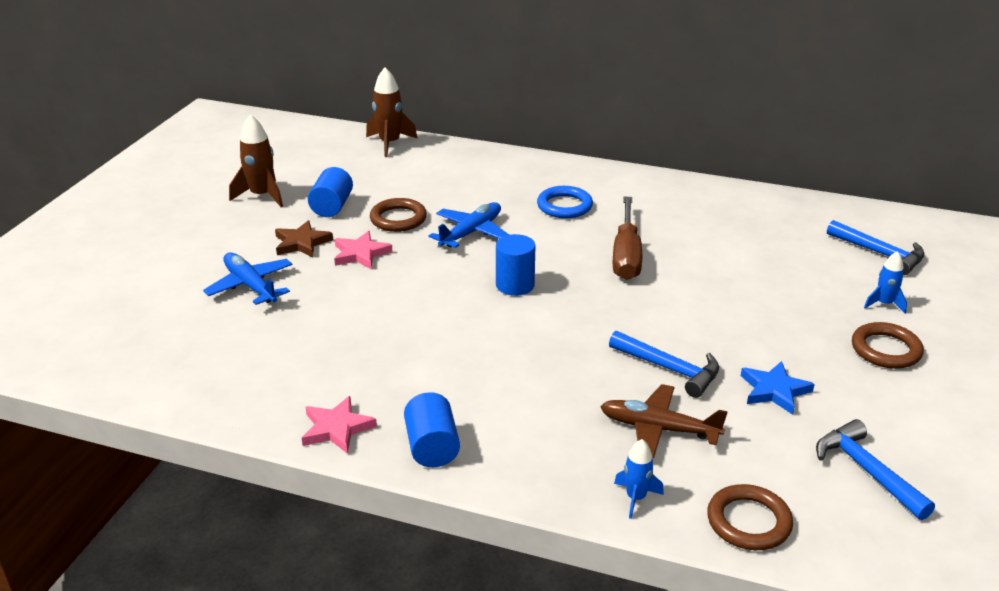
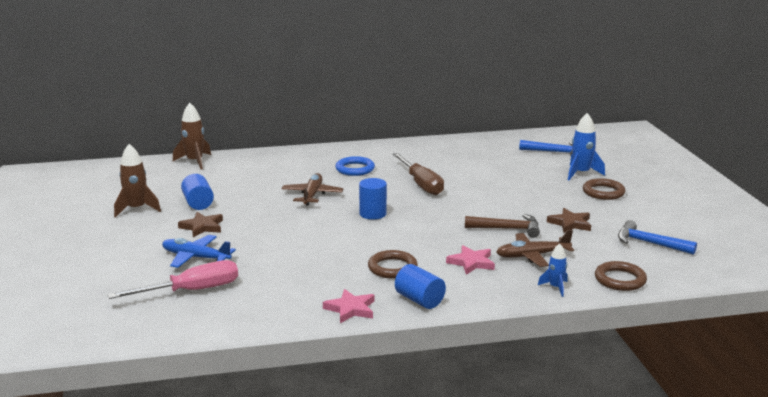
camera: 30 degrees left, 10 degrees down
(198, 333) = (191, 291): none -> pink screwdriver
(360, 254) = (252, 222): pink star -> pink star (471, 262)
(398, 219) = (254, 199): brown ring -> brown ring (392, 268)
(471, 232) = (312, 195): blue plane -> brown plane
(669, 369) = (507, 229): blue hammer -> brown hammer
(774, 390) = (570, 223): blue star -> brown star
(884, 304) = (581, 173): blue rocket -> blue rocket, size x1.67

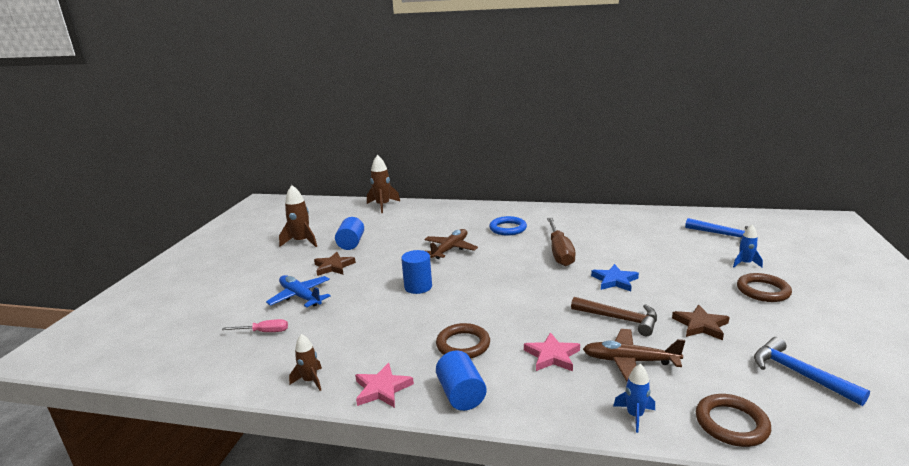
camera: 25 degrees right, 0 degrees up
(191, 291) = (264, 332): pink screwdriver -> pink screwdriver, size x0.52
(280, 316) = (310, 381): none -> brown rocket
(373, 214) = (490, 277): blue cylinder -> blue cylinder (418, 287)
(485, 201) = (614, 281): none -> blue star
(581, 173) = (745, 263): blue rocket -> blue rocket, size x0.60

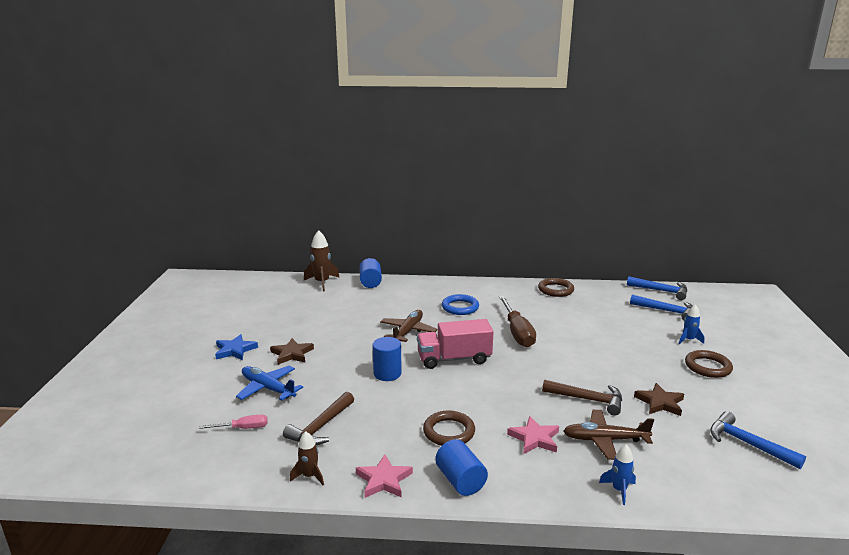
camera: 10 degrees left, 0 degrees up
(302, 242) = (247, 326): brown rocket -> none
(337, 334) = (321, 427): none -> brown hammer
(351, 243) = (302, 327): blue cylinder -> blue cylinder (370, 282)
(488, 275) = (454, 359): none -> pink truck
(614, 281) = (575, 361): blue star -> blue star (235, 350)
(722, 216) = (661, 291): none -> blue hammer
(731, 424) = (700, 491): brown ring -> brown ring (555, 290)

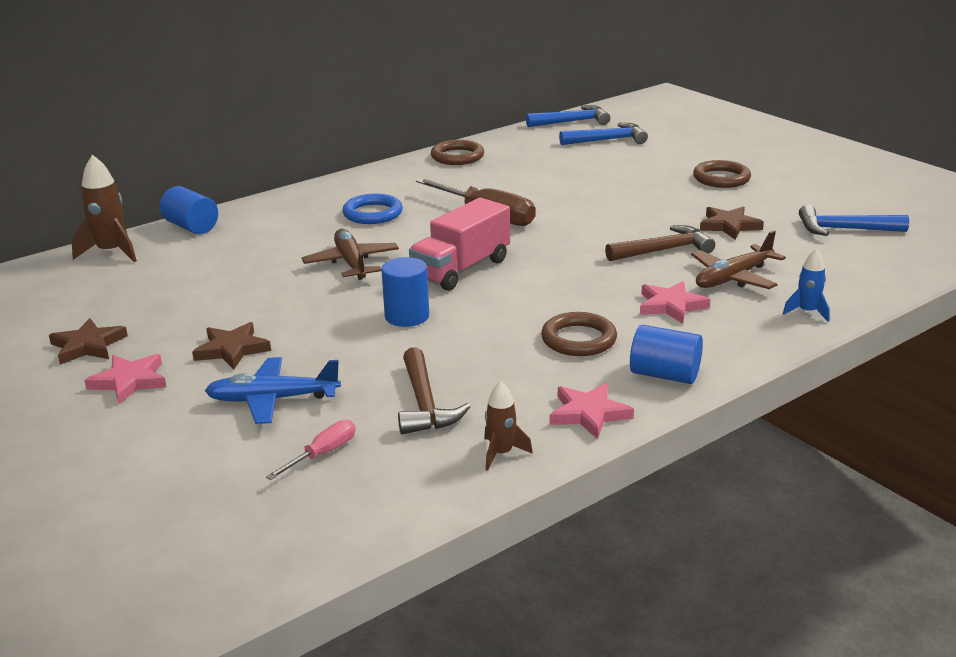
camera: 40 degrees left, 5 degrees up
(235, 350) = (129, 381): blue star -> pink star
(247, 325) = (88, 346): none -> brown star
(688, 340) = (669, 160): blue rocket -> none

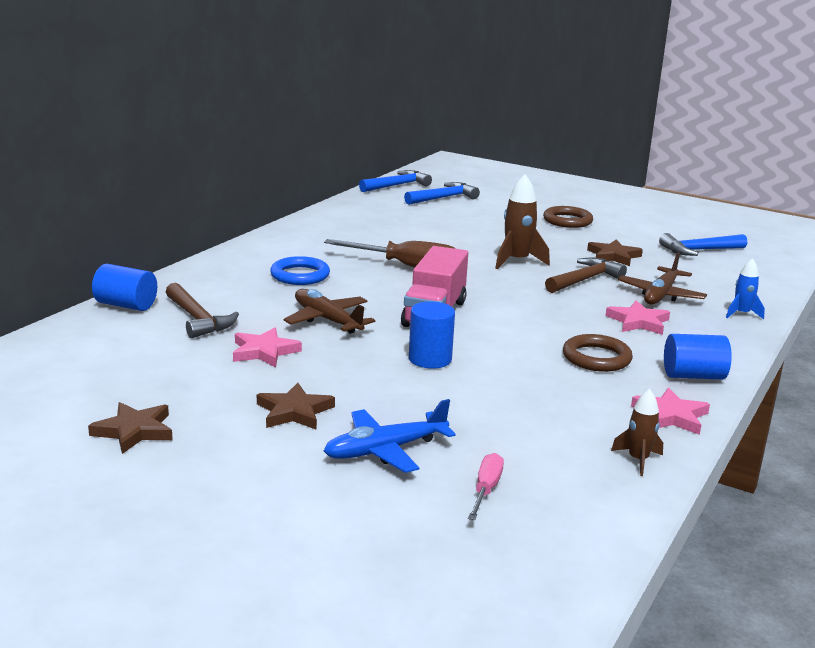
camera: 25 degrees left, 5 degrees down
(111, 252) = (61, 338): brown rocket -> brown rocket (517, 261)
(129, 381) = (219, 458): pink star -> pink star (264, 351)
(424, 403) = (528, 430): brown hammer -> brown hammer (198, 319)
(457, 157) = (326, 221): brown ring -> none

